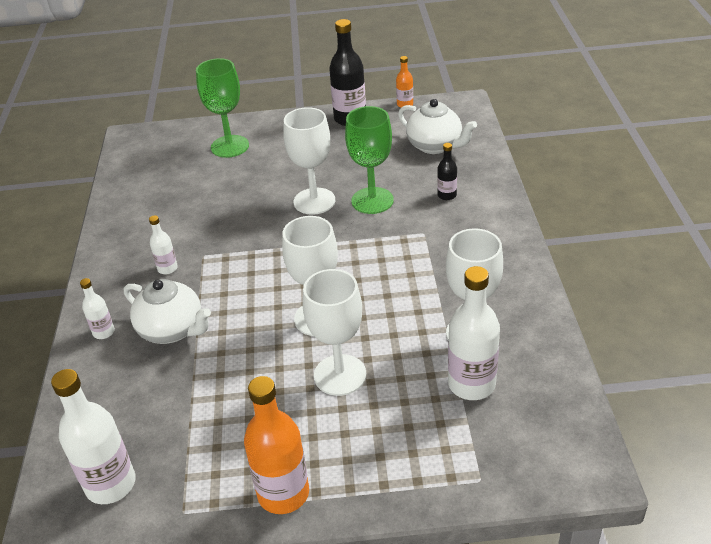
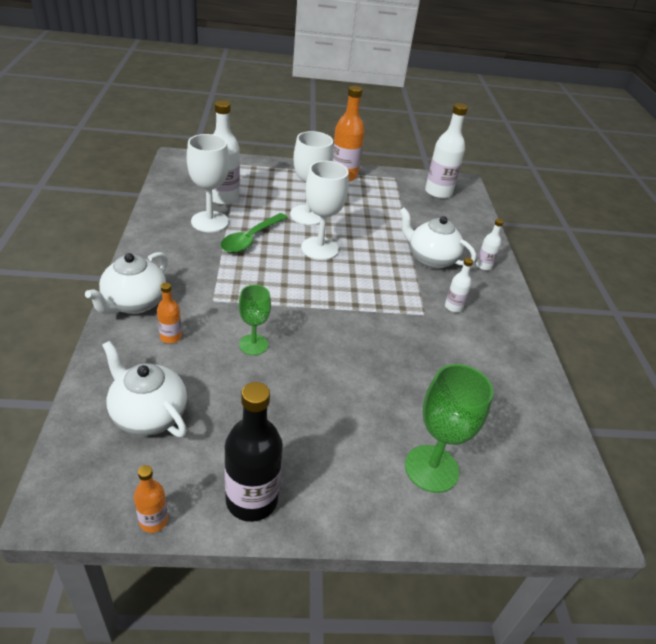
camera: 175 degrees right, 0 degrees up
(314, 201) = (317, 355): white goblet -> none
(372, 200) = (253, 344): green goblet -> green goblet, size x0.62
(408, 316) = (251, 239): none -> green spoon
(447, 195) = (171, 337): black bottle -> orange bottle
(497, 217) = (134, 303): none -> white teapot

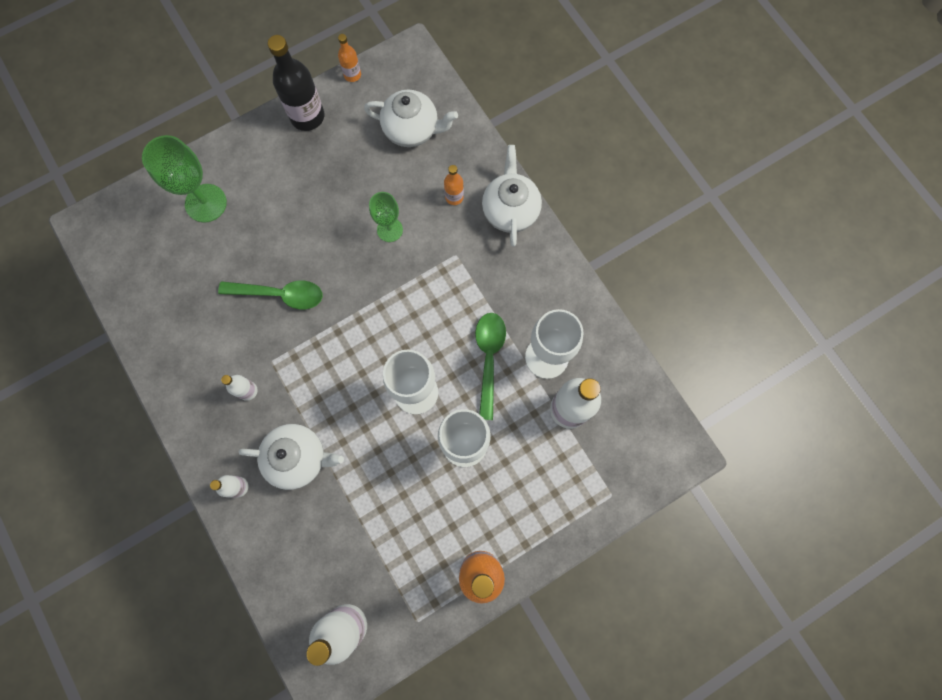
camera: 155 degrees right, 35 degrees up
(391, 351) = (280, 294): none -> green spoon

